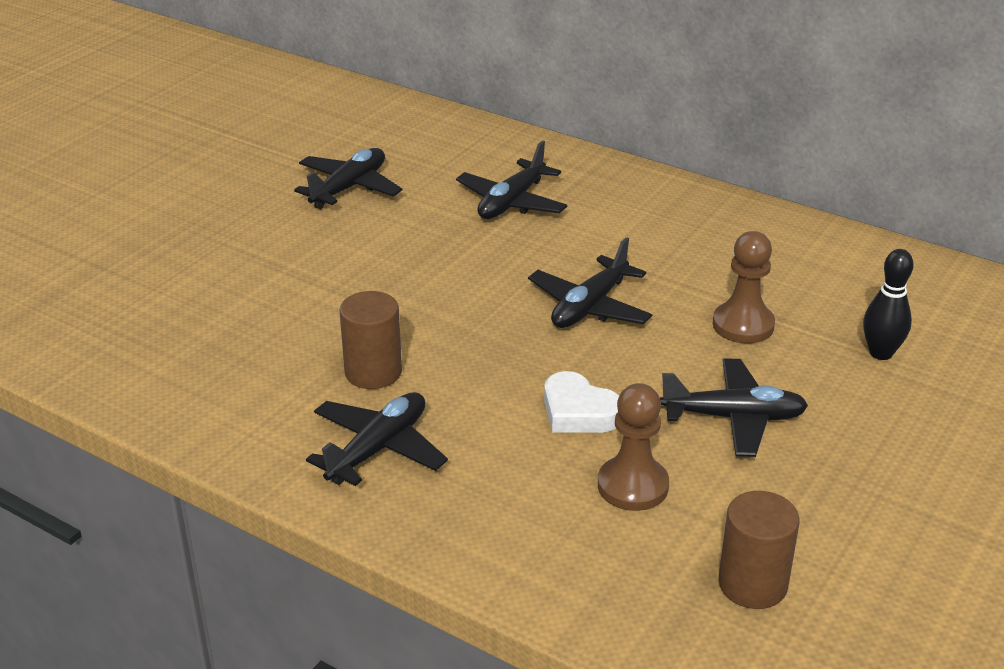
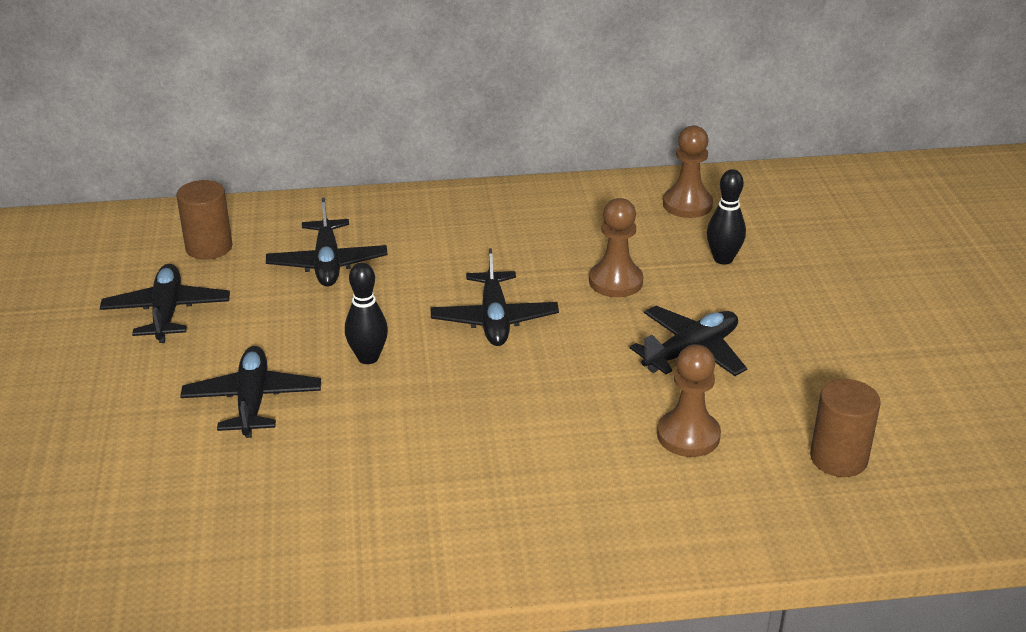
camera: 40 degrees left, 0 degrees up
(373, 372) = (395, 455): brown cylinder -> brown cylinder (209, 247)
(378, 449) = (479, 512): black plane -> black plane (252, 401)
(449, 289) = (368, 357): none -> black bowling pin
(578, 412) = (586, 403): white heart -> none
(911, 289) = (687, 204): none -> brown pawn

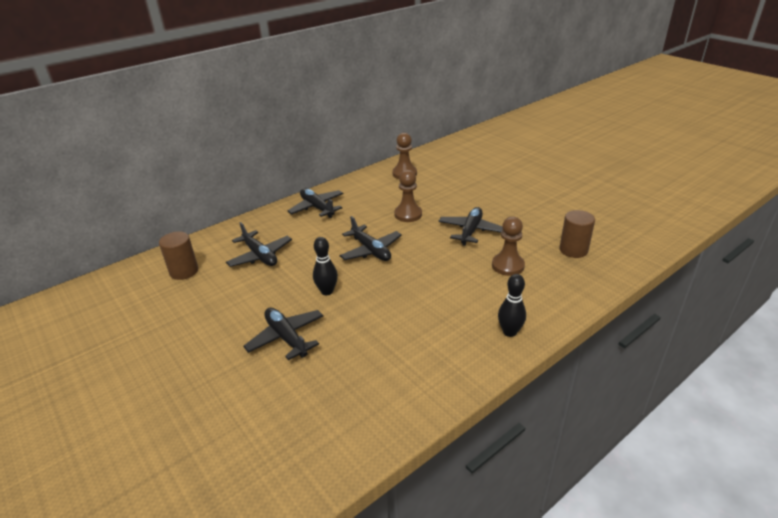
camera: 30 degrees left, 0 degrees up
(167, 312) = (190, 313): black plane -> black plane (317, 208)
(723, 259) = (442, 190): black bowling pin -> black bowling pin (509, 332)

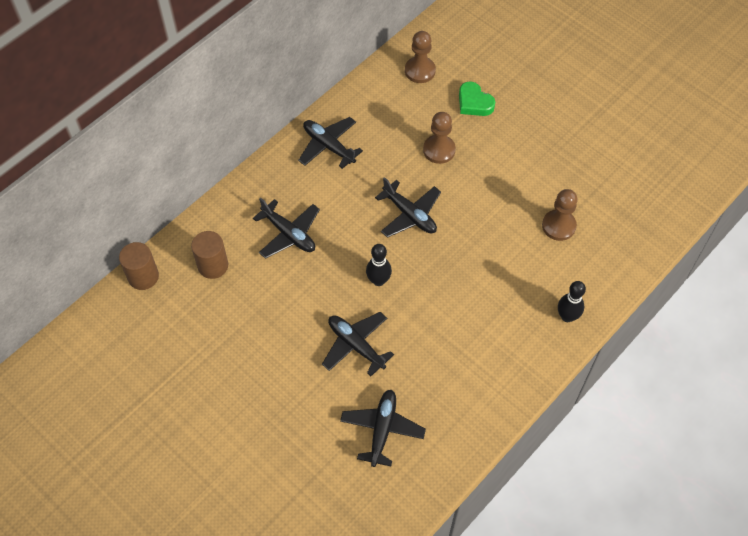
camera: 10 degrees left, 25 degrees up
(444, 191) = (474, 103): none -> green heart
(470, 231) = (514, 174): black plane -> black plane (382, 429)
(573, 250) = (625, 196): brown cylinder -> brown cylinder (143, 277)

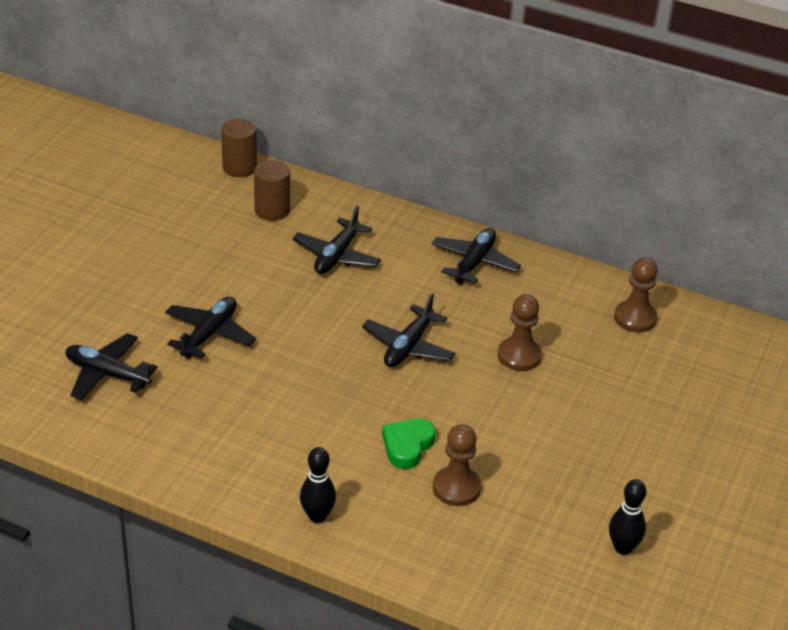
camera: 70 degrees right, 20 degrees down
(378, 280) = (303, 337): black bowling pin -> black bowling pin (623, 547)
(382, 429) = (107, 374): black plane -> black plane turned 150 degrees counterclockwise
(474, 103) = (613, 376): green heart -> green heart (407, 446)

